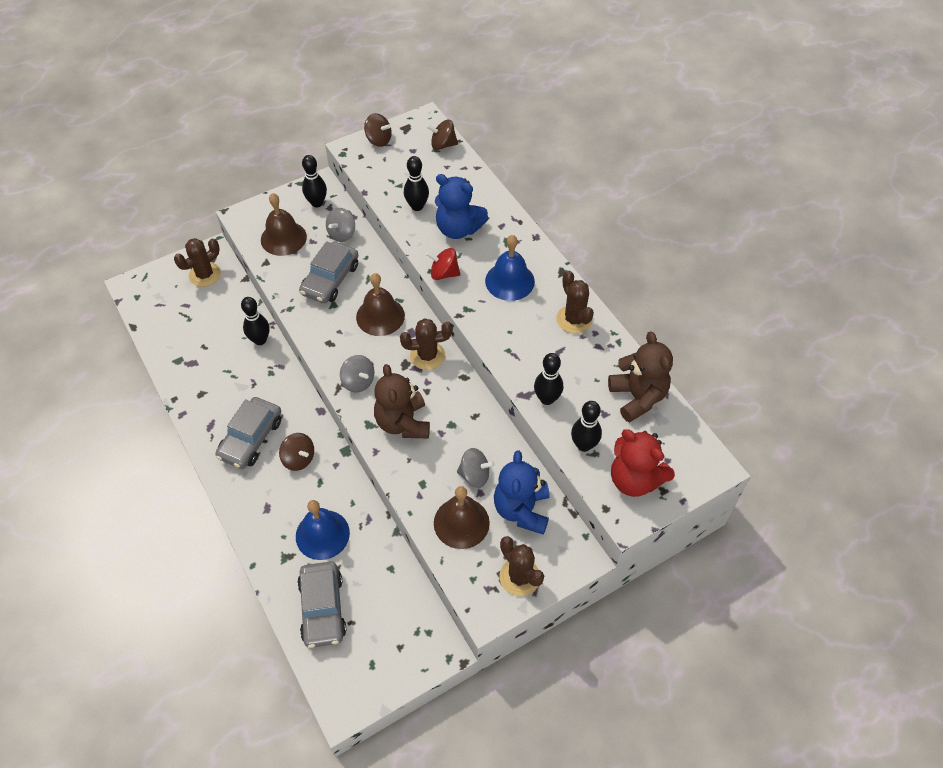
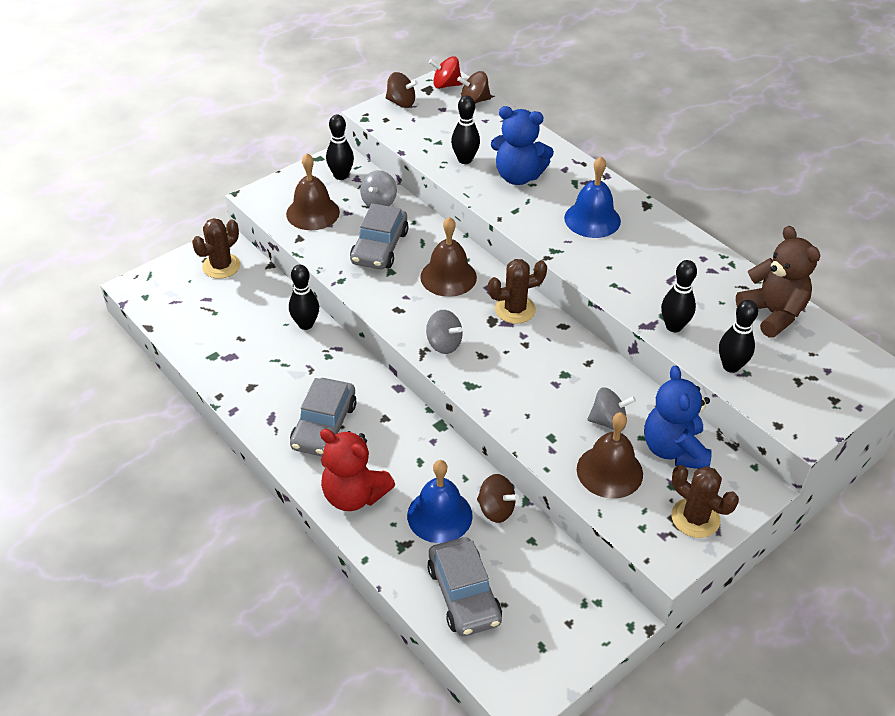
camera: 10 degrees left, 10 degrees down
(299, 459) = (387, 440): brown spinning top -> brown spinning top (496, 509)
(403, 423) = (509, 379): brown teddy bear -> none
(444, 273) = (517, 219): red spinning top -> red spinning top (446, 85)
(574, 319) = (676, 248): brown cactus -> none
(634, 479) = (799, 393): red teddy bear -> red teddy bear (354, 495)

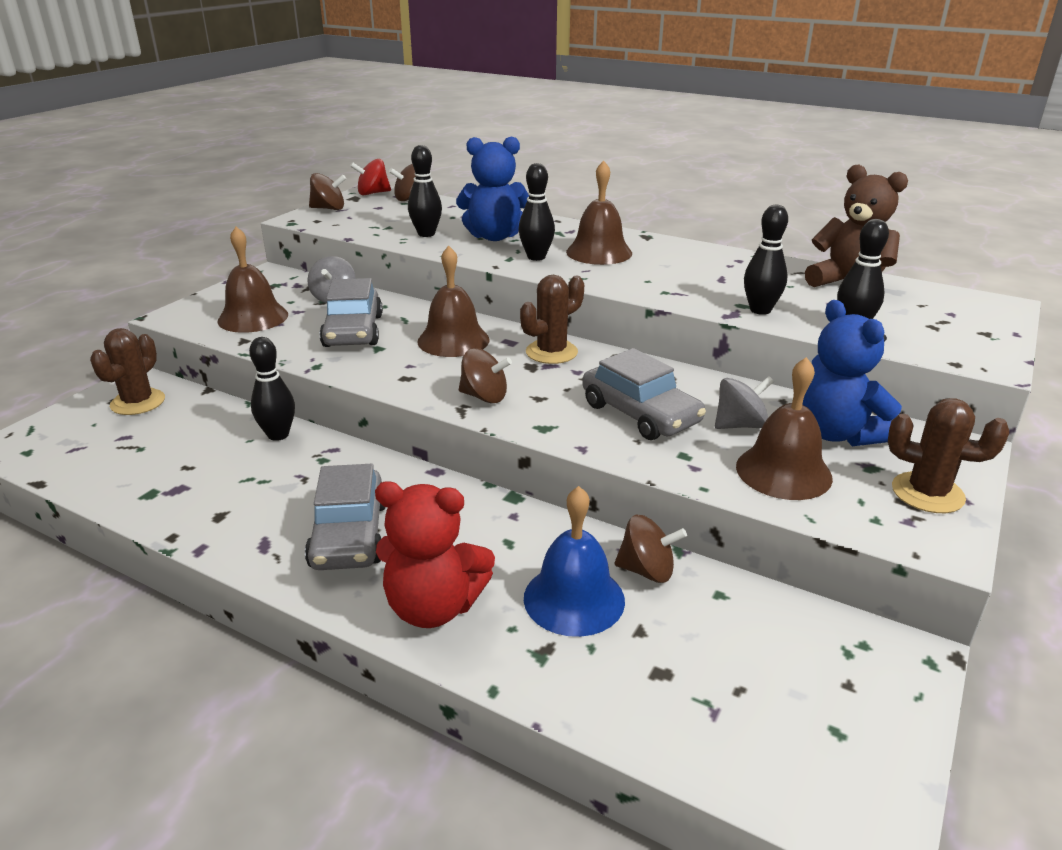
camera: 20 degrees left, 15 degrees down
(341, 175) = (276, 285): black bowling pin -> black bowling pin (536, 257)
(444, 344) = (484, 397): grey spinning top -> brown spinning top
(464, 594) = (674, 693): grey car -> grey car (640, 413)
(592, 219) = (599, 252): blue bell -> brown bell

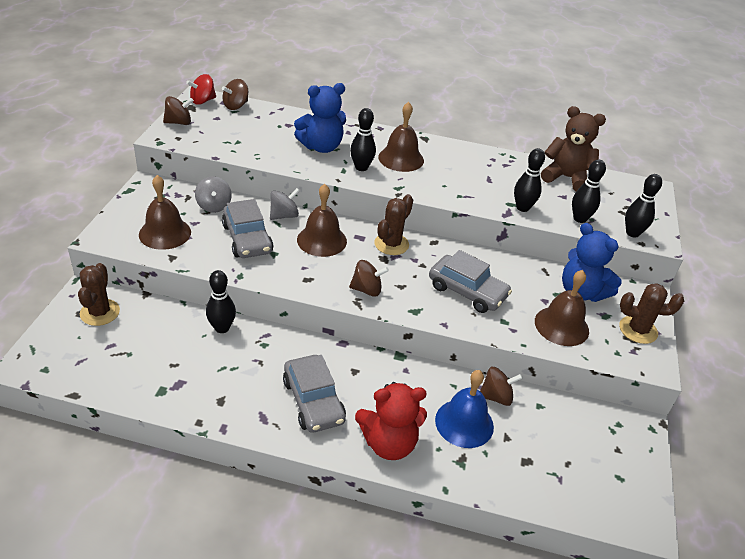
camera: 20 degrees left, 10 degrees up
(426, 234) = (271, 148): black bowling pin -> black bowling pin (632, 233)
(739, 425) = (526, 293): grey spinning top -> grey spinning top (284, 215)

